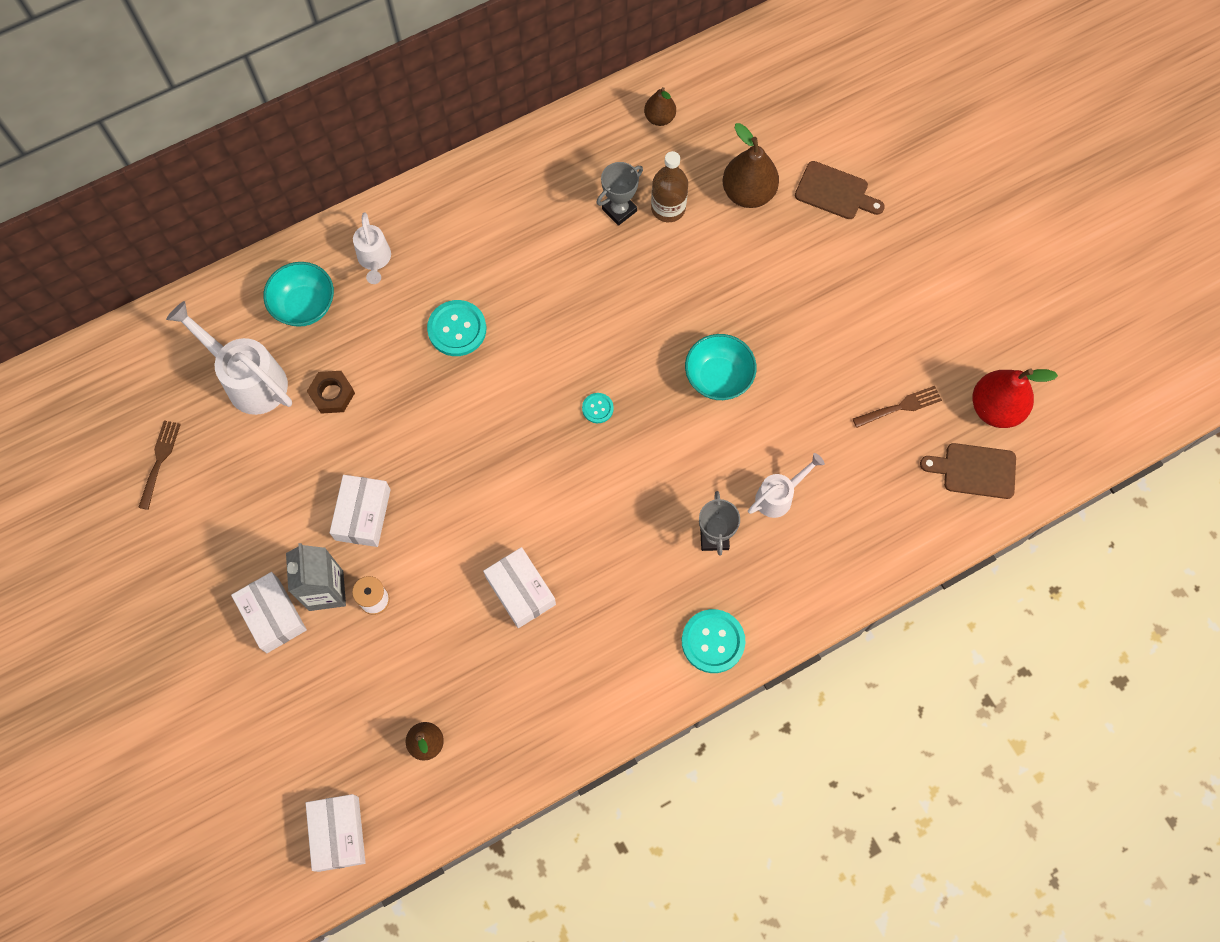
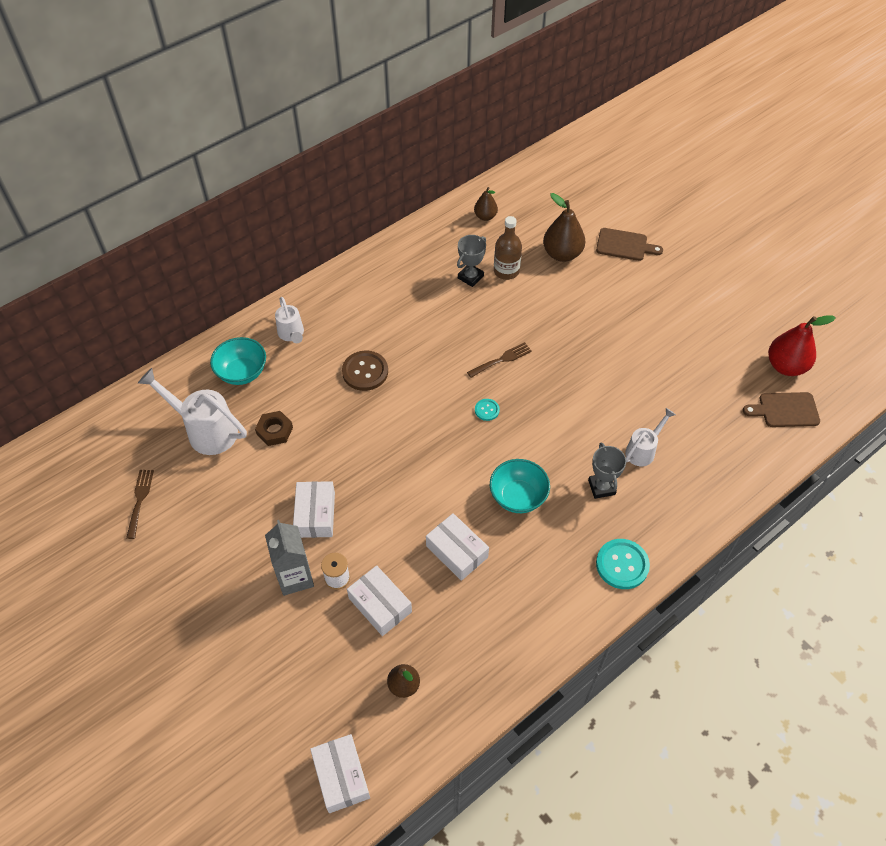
camera: 10 degrees left, 15 degrees down
(272, 615) = (253, 604): white box -> white box (380, 605)
(457, 329) = (365, 372): turquoise button -> brown button
(718, 377) = (573, 376): turquoise bowl -> turquoise bowl (518, 496)
(900, 407) = (716, 375): brown fork -> brown fork (502, 359)

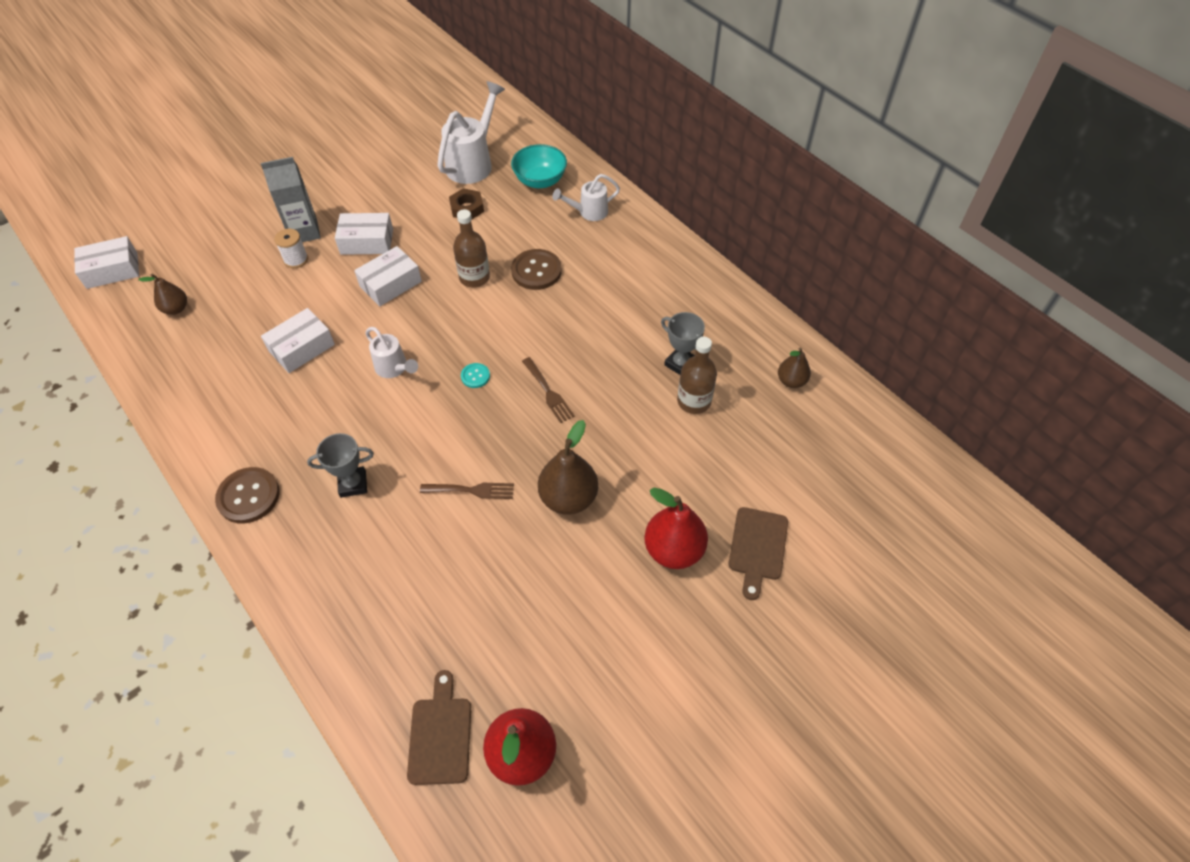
camera: 90 degrees right, 0 degrees up
(140, 500) = (404, 131): brown fork -> brown fork (472, 490)
(371, 418) = (474, 277): none -> brown bottle
(380, 605) = (260, 290): white box -> white box (390, 284)
(518, 496) = (356, 401): turquoise bowl -> none
(562, 254) = (731, 466): brown pear -> brown pear (568, 498)
(622, 565) = (248, 496): turquoise button -> brown button
(632, 287) = (673, 550): none -> red pear
(643, 450) = (398, 534): white watering can -> white watering can (394, 368)

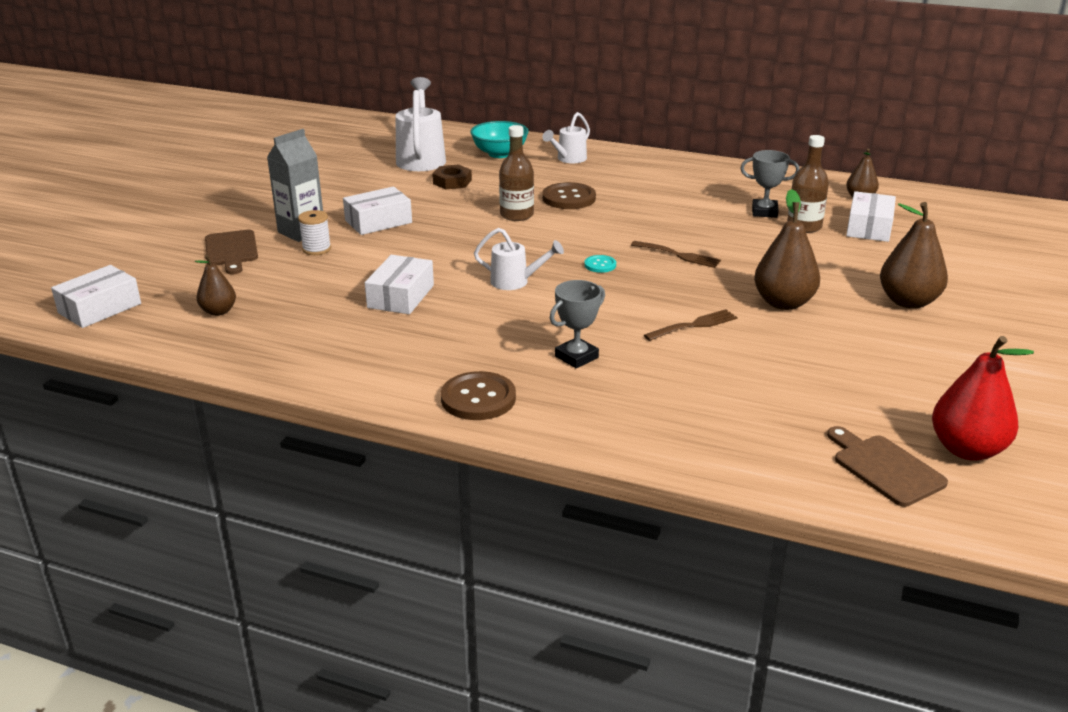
camera: 30 degrees left, 25 degrees down
(390, 284) = (439, 238): white box -> white box (869, 227)
(673, 550) = (908, 302): red pear -> brown pear
(757, 547) = (966, 280): brown cutting board -> brown cutting board (231, 250)

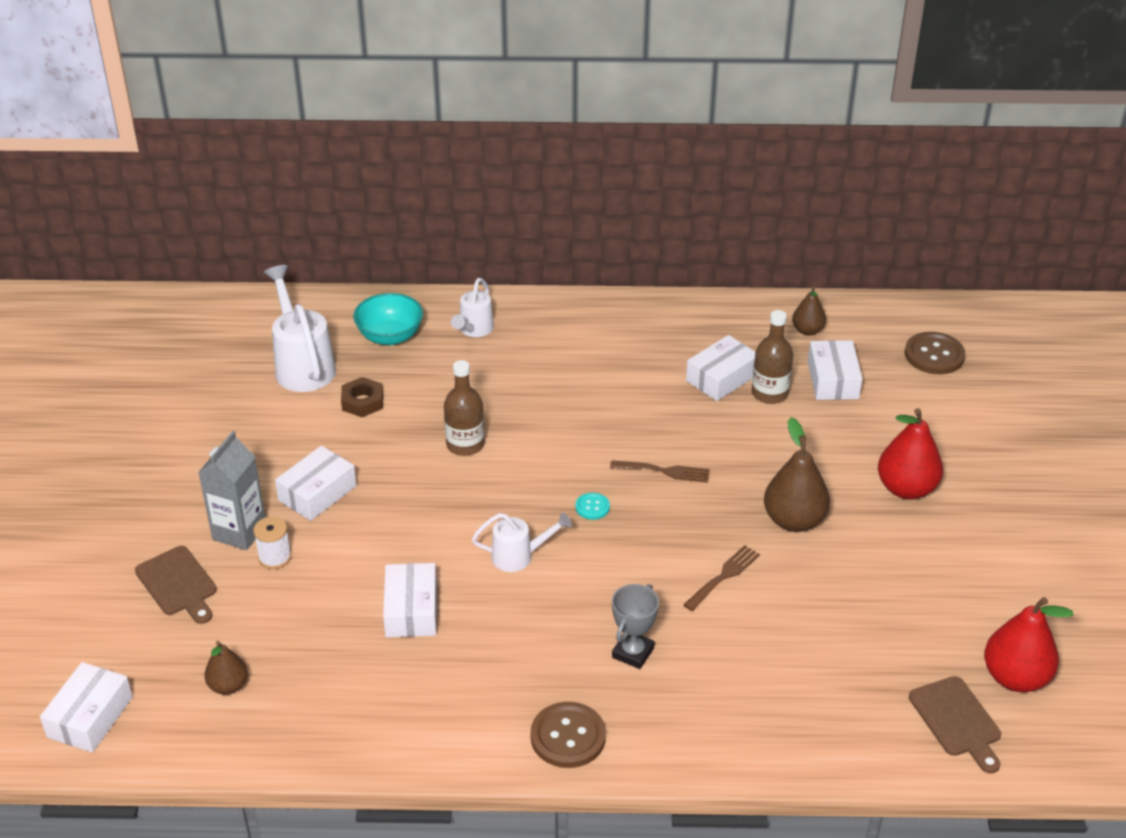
camera: 20 degrees left, 10 degrees up
(569, 198) = (507, 401): brown button -> brown button (934, 355)
(764, 212) = (721, 378): grey trophy -> white box
(884, 468) = (957, 720): brown cutting board -> brown cutting board turned 150 degrees counterclockwise
(908, 302) = (906, 489): brown pear -> red pear

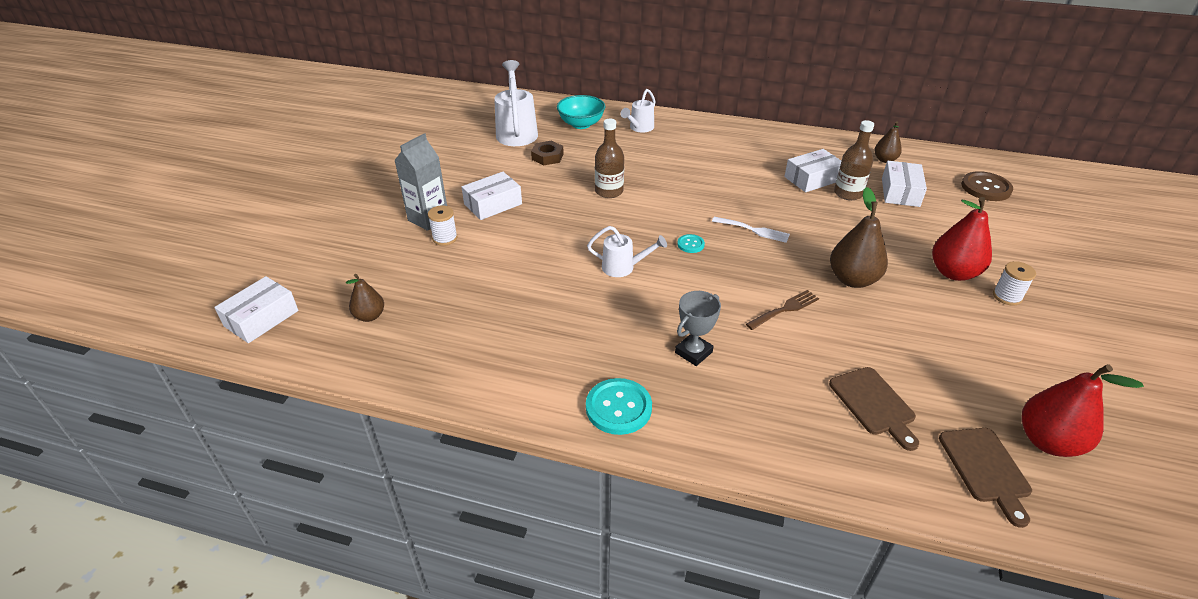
camera: 15 degrees right, 0 degrees up
(178, 584) = (370, 243): brown cutting board -> brown cutting board (874, 404)
(411, 610) = (528, 289): white box -> none
(568, 737) = (618, 408): brown button -> turquoise button
(664, 471) = (753, 230): brown fork -> white fork
(967, 510) = (1007, 296): none -> white spool

